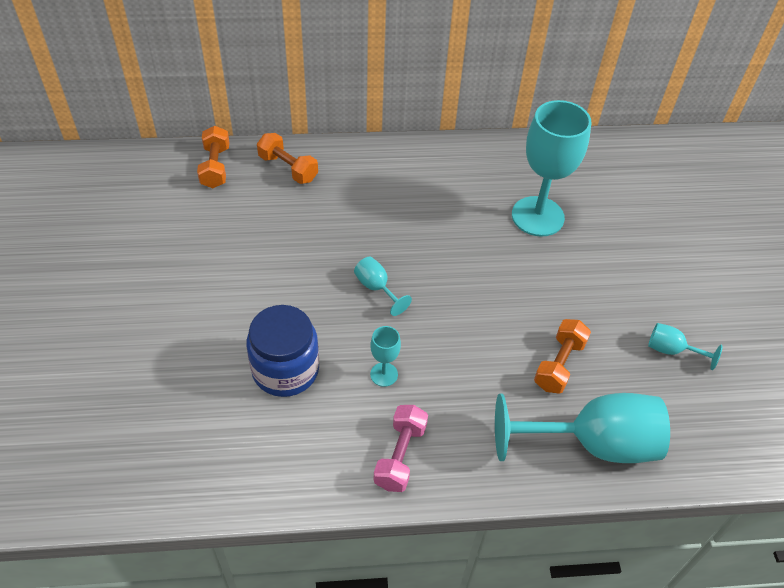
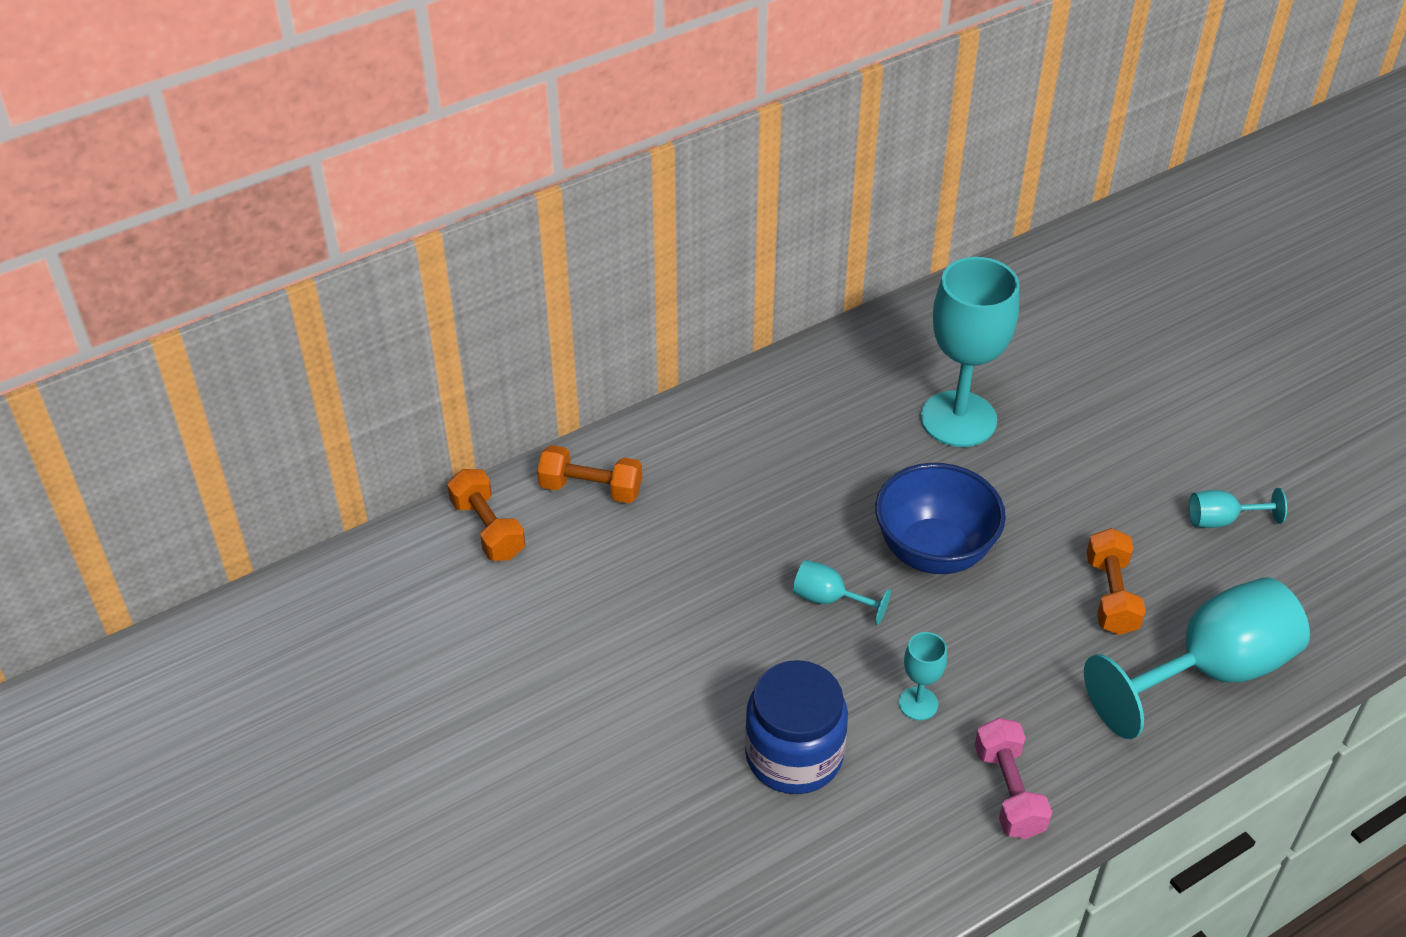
camera: 25 degrees left, 5 degrees down
(463, 288) = (934, 551): none -> blue bowl

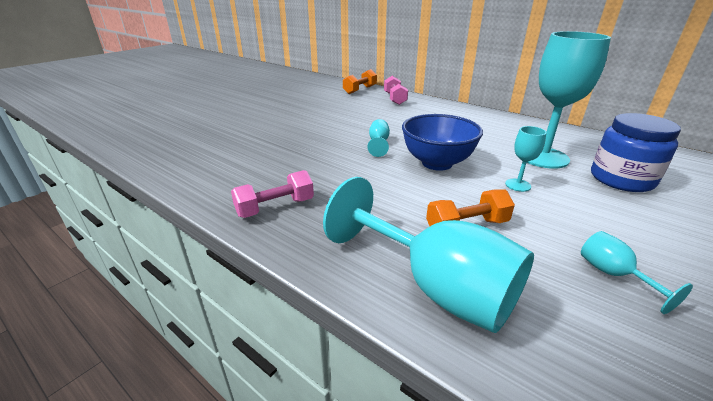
camera: 70 degrees right, 15 degrees down
(591, 488) = (395, 99): orange dumbbell -> pink dumbbell
(794, 755) = (279, 149): blue jar -> blue jar (621, 179)
(918, 703) = (326, 172): turquoise goblet -> turquoise goblet (518, 185)

